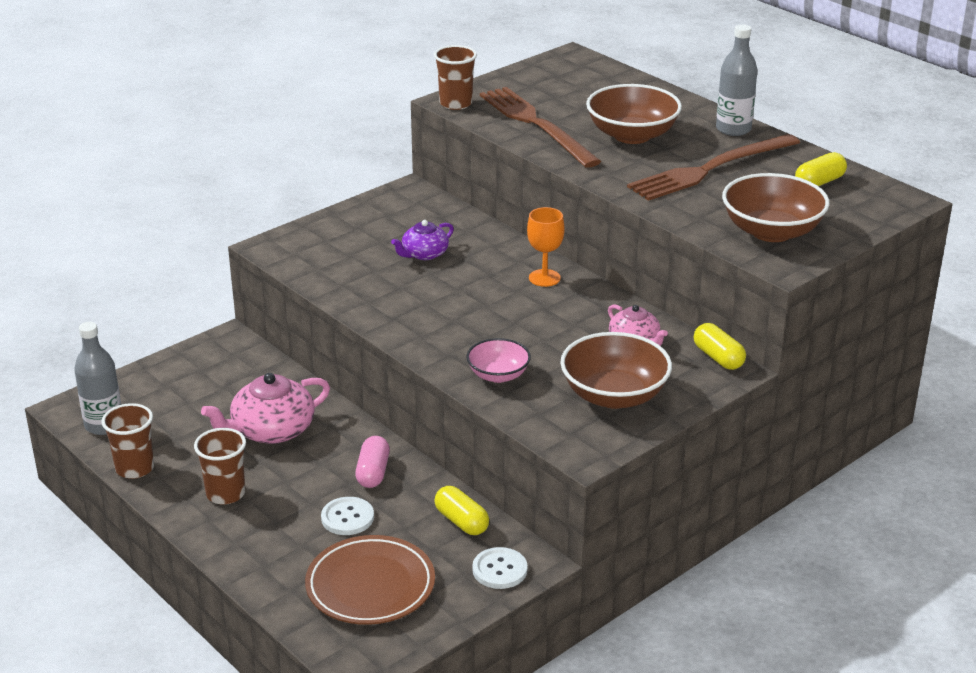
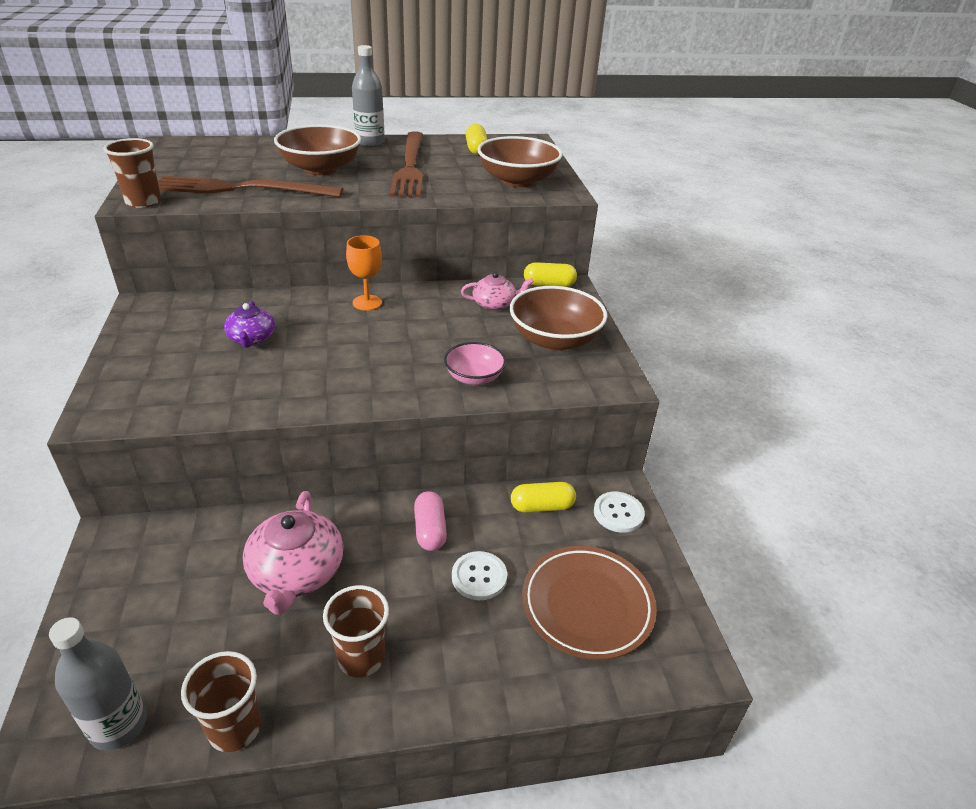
camera: 60 degrees left, 5 degrees up
(373, 472) = (430, 530): pink capsule -> pink capsule turned 45 degrees clockwise

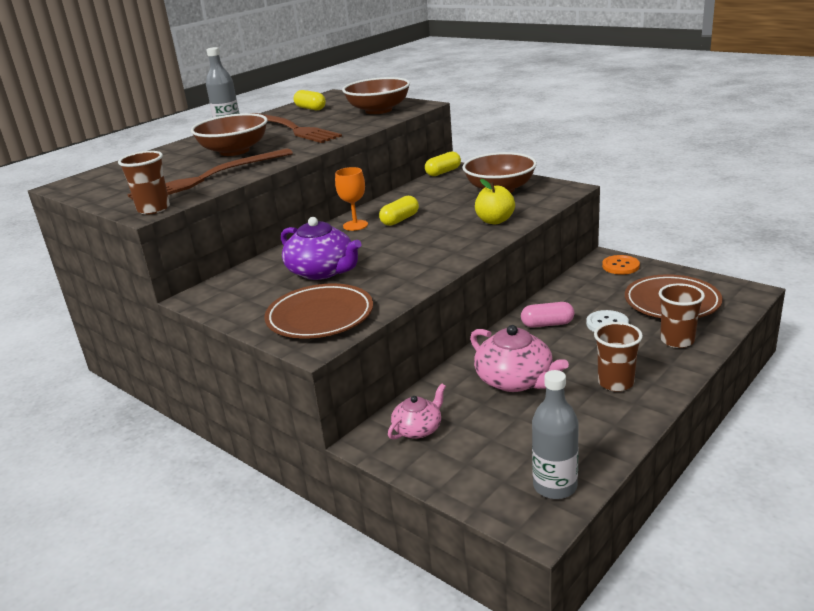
camera: 35 degrees left, 10 degrees down
(157, 388) = (320, 317): none -> brown plate
(235, 728) = (612, 443): brown cup -> brown cup (677, 340)
(251, 338) = (322, 271): purple teapot -> purple teapot, size x1.66
(430, 530) = (547, 324): pink capsule -> pink capsule turned 45 degrees counterclockwise
(474, 377) = (495, 221): pink bowl -> yellow apple
(495, 304) = (433, 192): pink teapot -> pink teapot (418, 429)
(542, 506) = (582, 284): yellow capsule -> yellow capsule (400, 220)
(618, 513) = (620, 266): white button -> orange button

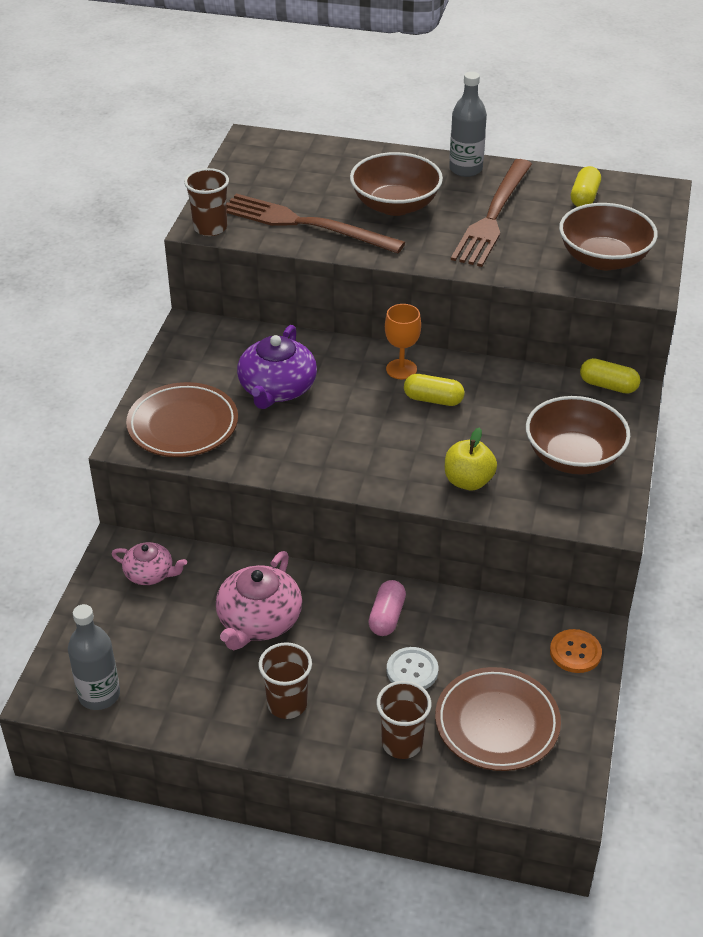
camera: 60 degrees right, 15 degrees up
(547, 324) = (387, 617): pink capsule -> pink capsule turned 45 degrees clockwise

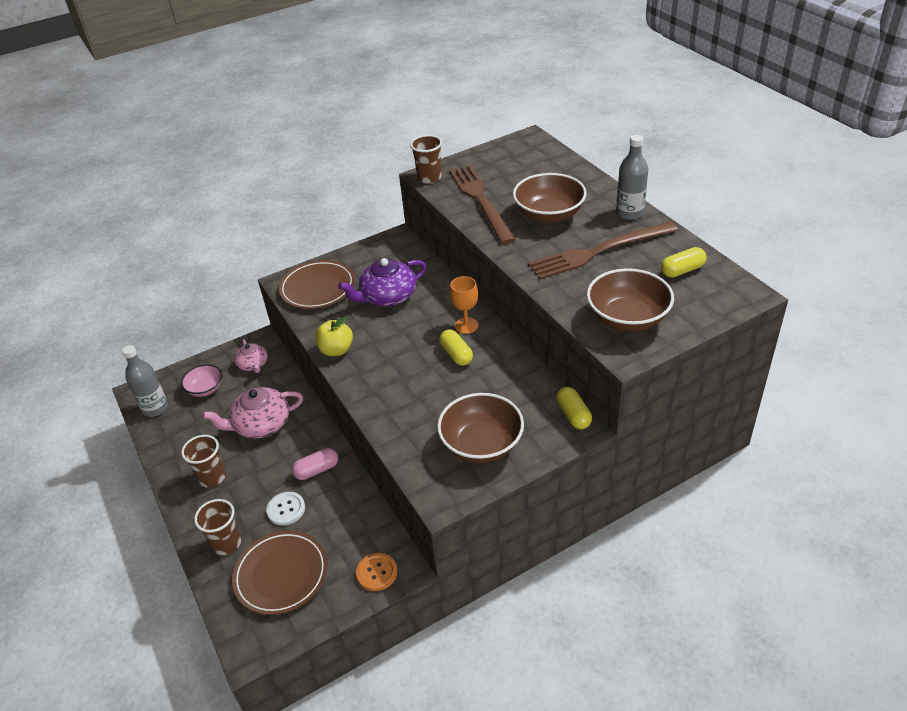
camera: 50 degrees right, 0 degrees up
(131, 634) = (205, 389): none -> pink bowl
(468, 481) = (402, 415): yellow apple -> yellow apple (336, 350)

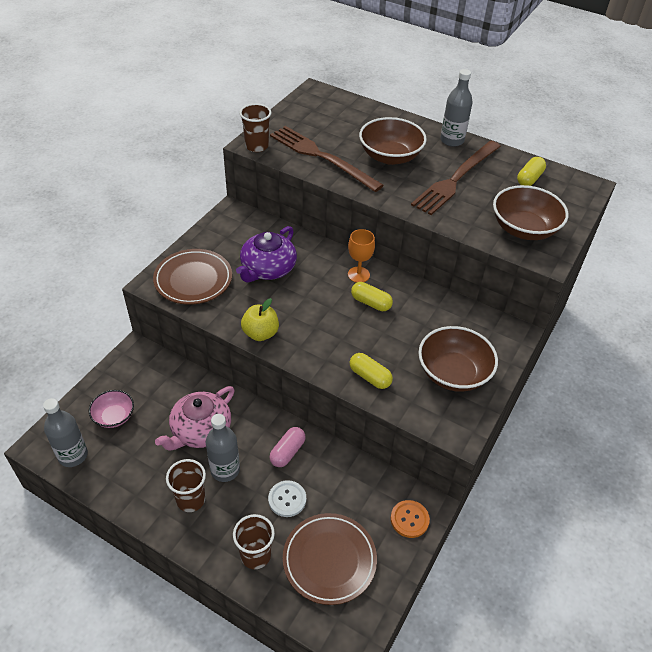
camera: 35 degrees left, 5 degrees up
(253, 364) = (146, 375): pink teapot -> none
(256, 464) = (225, 470): none -> grey bottle
(573, 415) = (502, 323): yellow capsule -> yellow capsule (370, 377)

